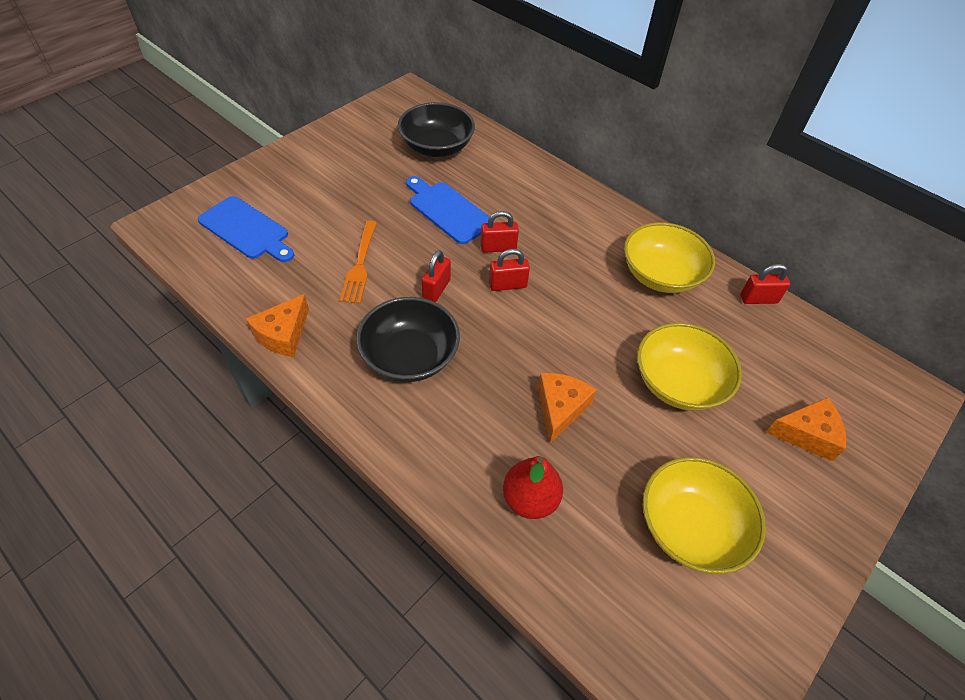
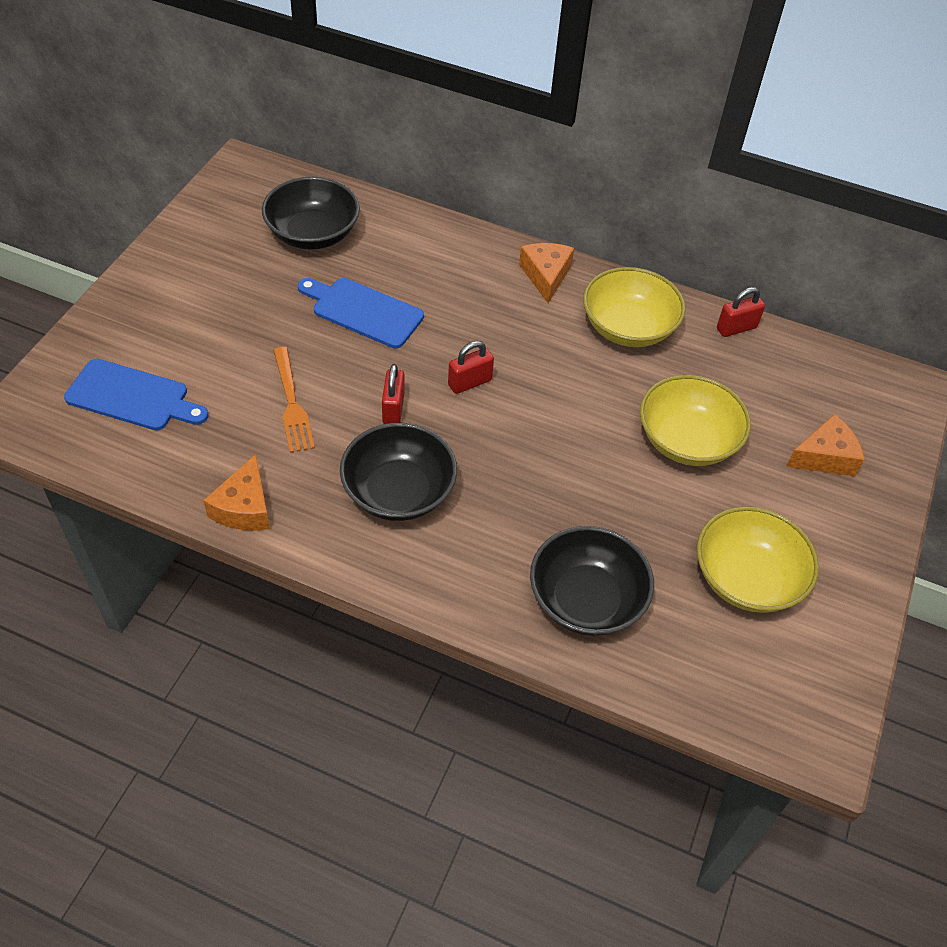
camera: 20 degrees left, 0 degrees up
(498, 248) = (440, 342): red padlock -> none
(530, 499) = (586, 599): red pear -> black bowl
(560, 408) = (579, 501): orange cheese -> orange cheese (545, 276)

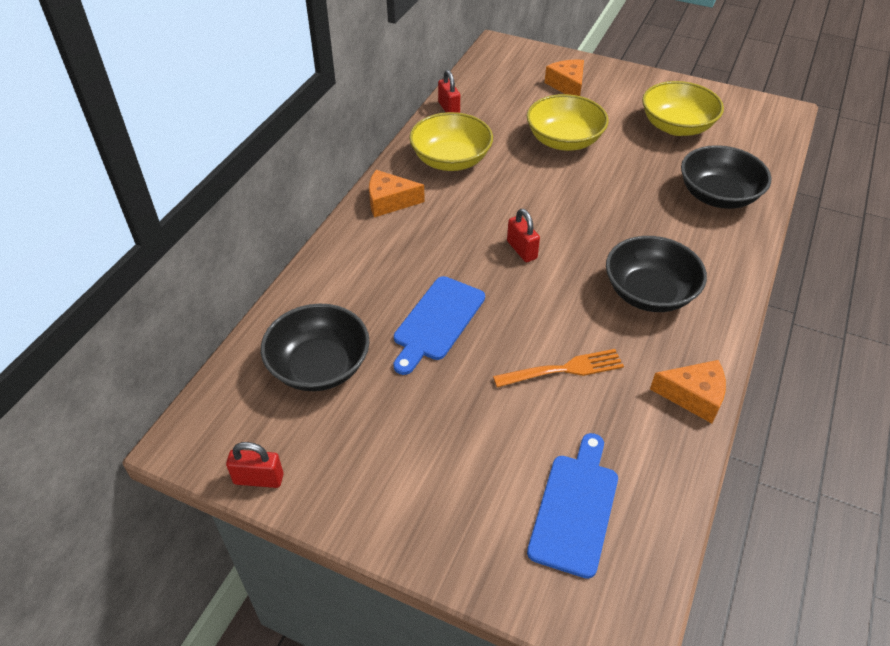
camera: 85 degrees left, 5 degrees down
(393, 409) = (559, 298): red padlock -> red padlock (258, 479)

